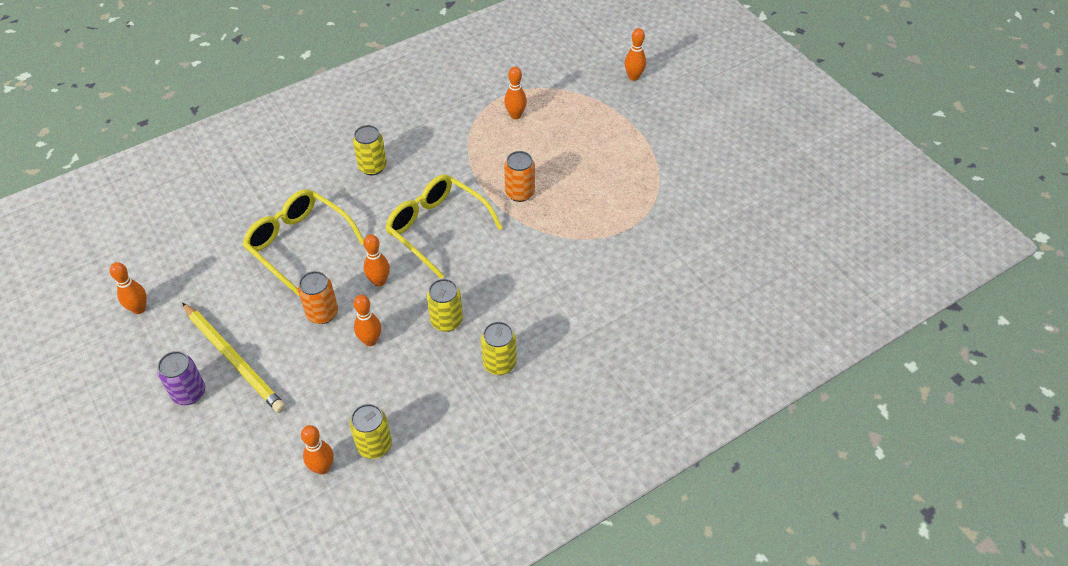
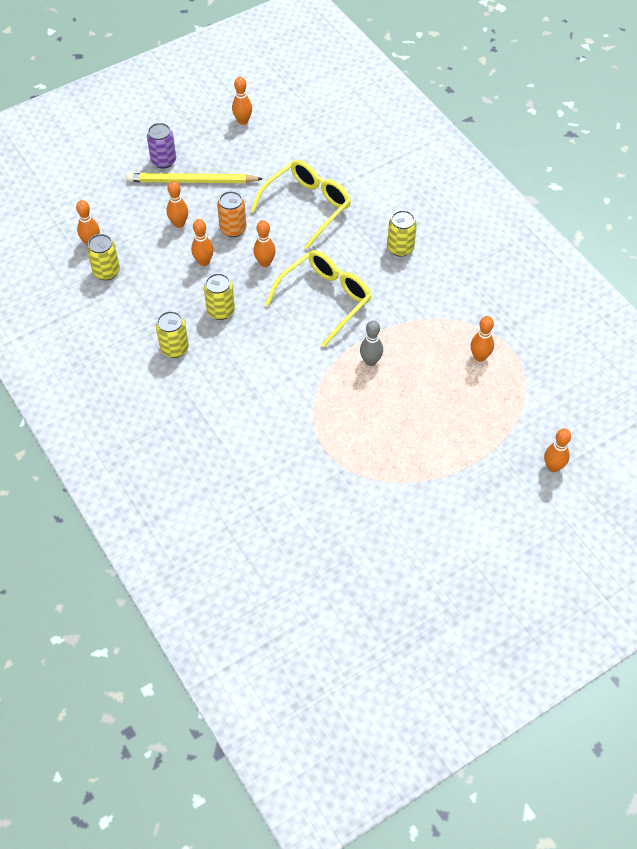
camera: 90 degrees right, 5 degrees up
(234, 359) = (192, 181): yellow pencil -> yellow pencil turned 45 degrees clockwise
(304, 369) = (179, 224): none -> orange bowling pin
(520, 193) = (370, 361): orange can -> grey bowling pin

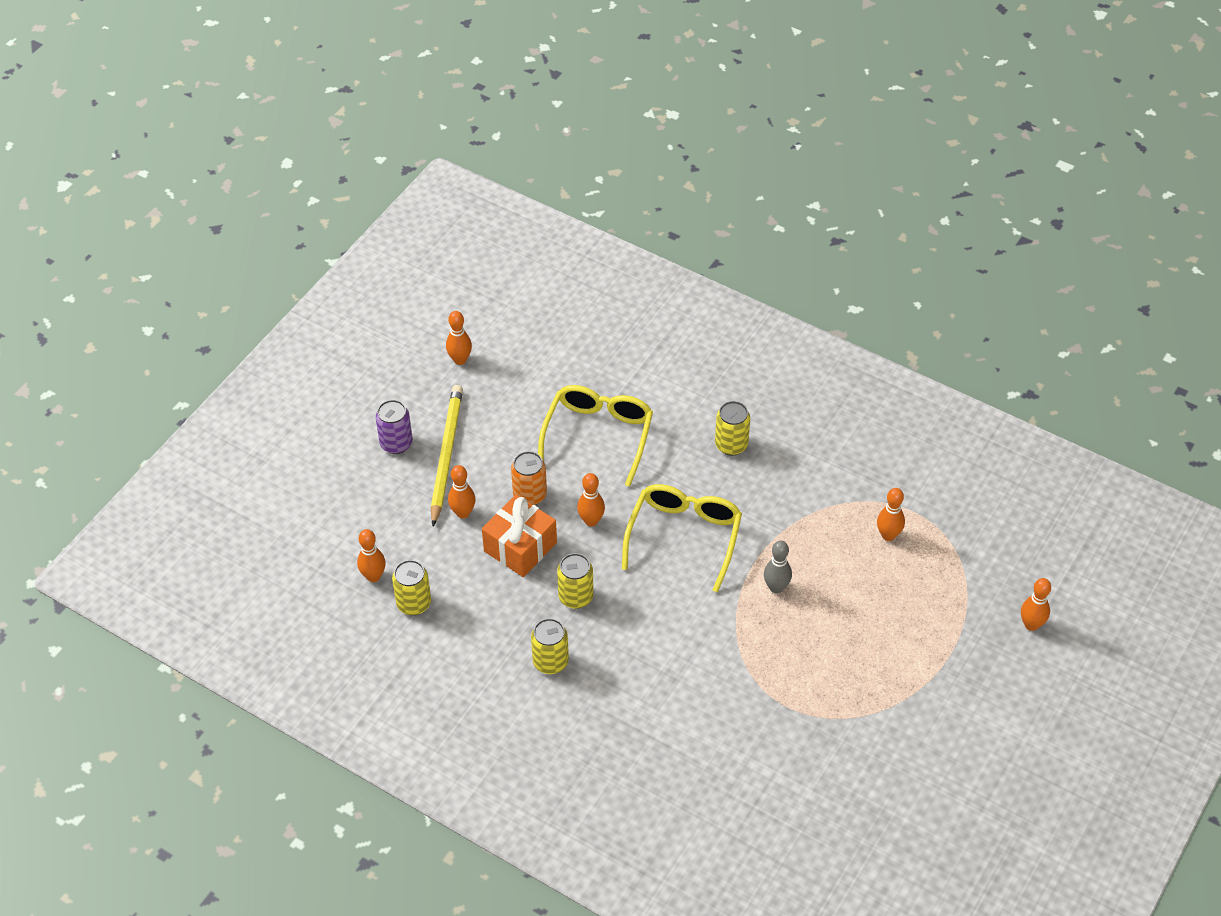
camera: 25 degrees left, 5 degrees down
(192, 181) = (446, 456): yellow pencil -> yellow pencil turned 120 degrees clockwise
(204, 262) = (520, 547): orange bowling pin -> orange gift

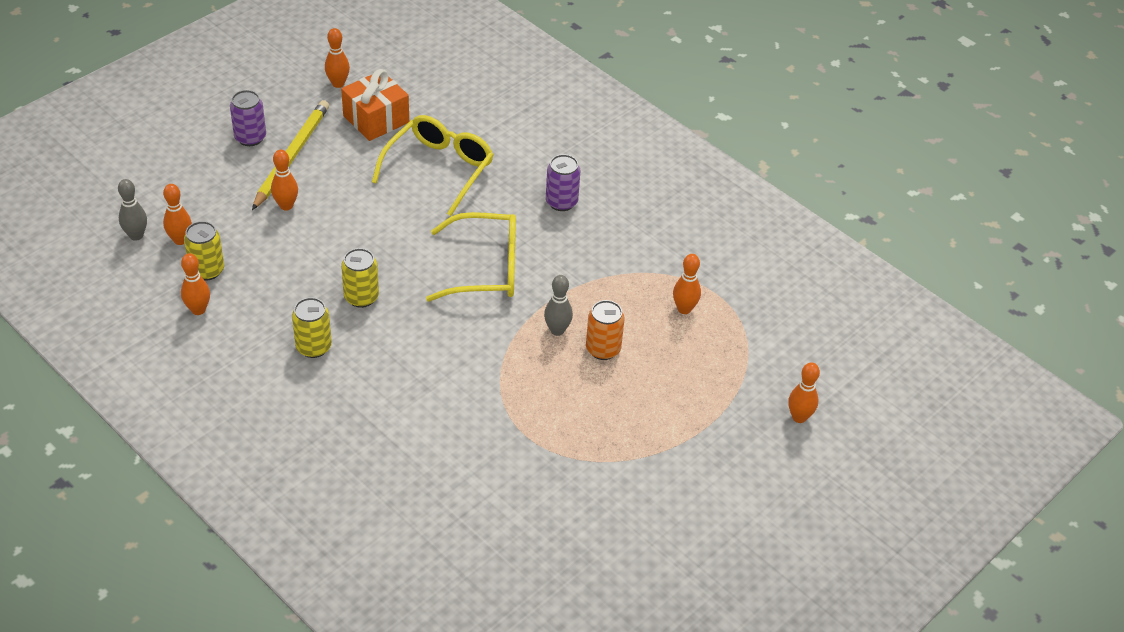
camera: 10 degrees right, 5 degrees down
(327, 582) = (136, 235): none -> grey bowling pin
(520, 547) = (327, 245): orange gift -> orange gift (376, 119)
(530, 495) = (354, 204): orange can -> orange can (603, 349)
(591, 521) = (403, 237): orange bowling pin -> orange bowling pin (198, 310)
(684, 536) = (486, 268): yellow glasses -> yellow glasses turned 60 degrees clockwise
(731, 445) = (561, 202): yellow can -> purple can

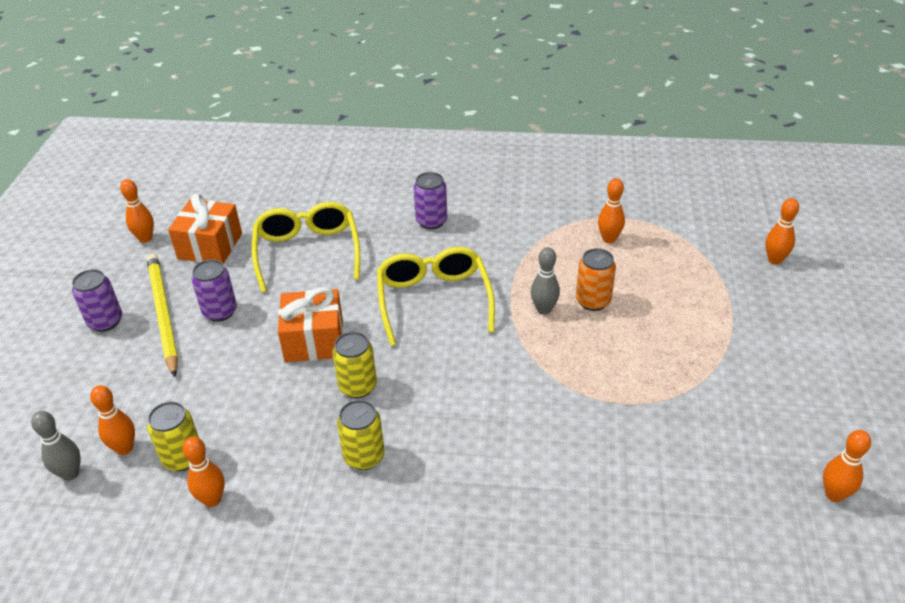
camera: 35 degrees left, 5 degrees down
(286, 206) = (202, 355): orange bowling pin -> orange bowling pin (834, 494)
(330, 179) = (220, 312): none -> purple can
(369, 243) = (314, 340): none -> orange gift
(486, 268) = (433, 300): yellow glasses -> yellow glasses turned 60 degrees counterclockwise

